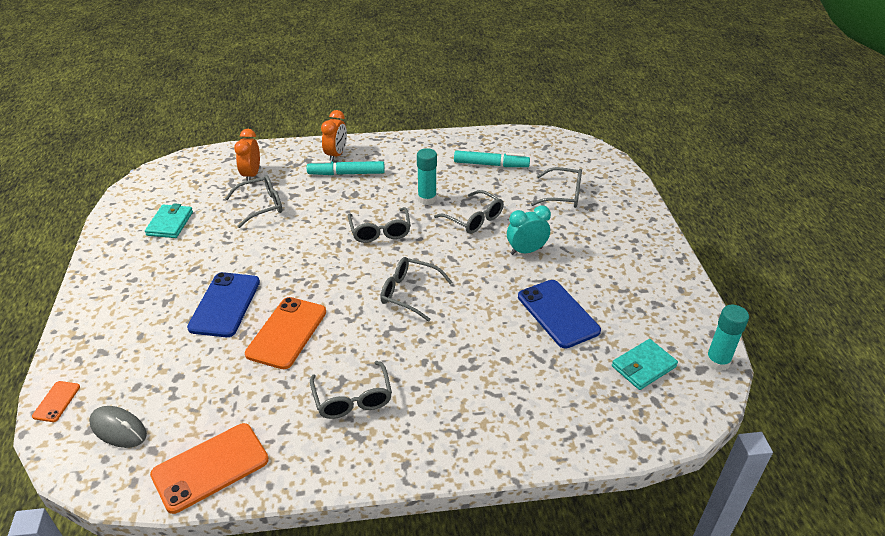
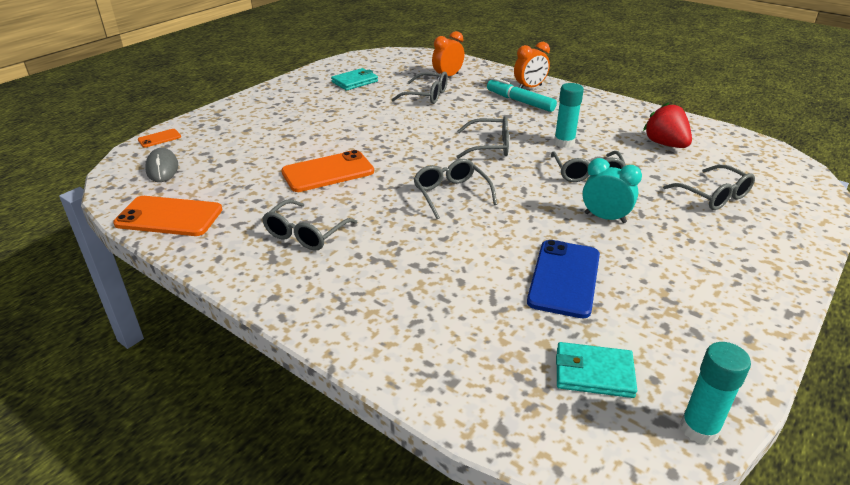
camera: 45 degrees right, 5 degrees down
(225, 304) = (317, 137): blue phone -> none
(380, 232) = (490, 146): grey glasses -> grey glasses turned 120 degrees counterclockwise
(491, 165) = (665, 144): turquoise marker -> red strawberry

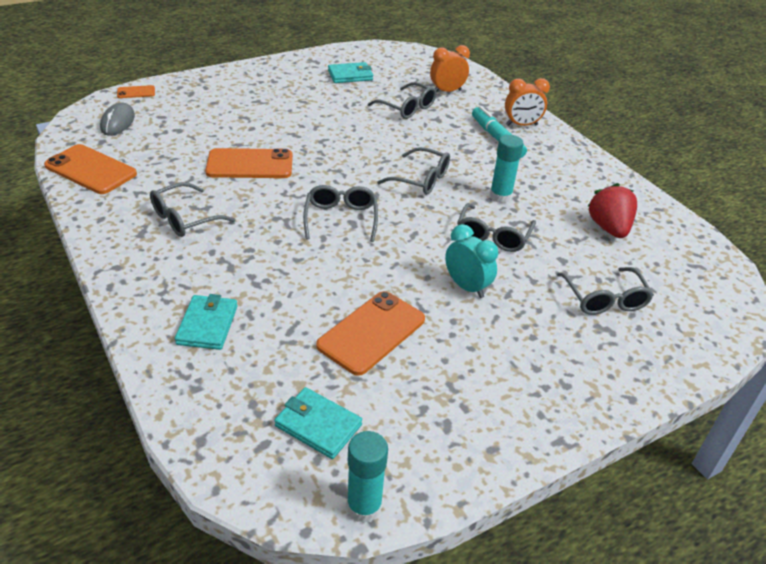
camera: 20 degrees right, 5 degrees up
(412, 320) = (207, 325): none -> turquoise wallet
(564, 278) = (371, 332): blue phone -> orange phone

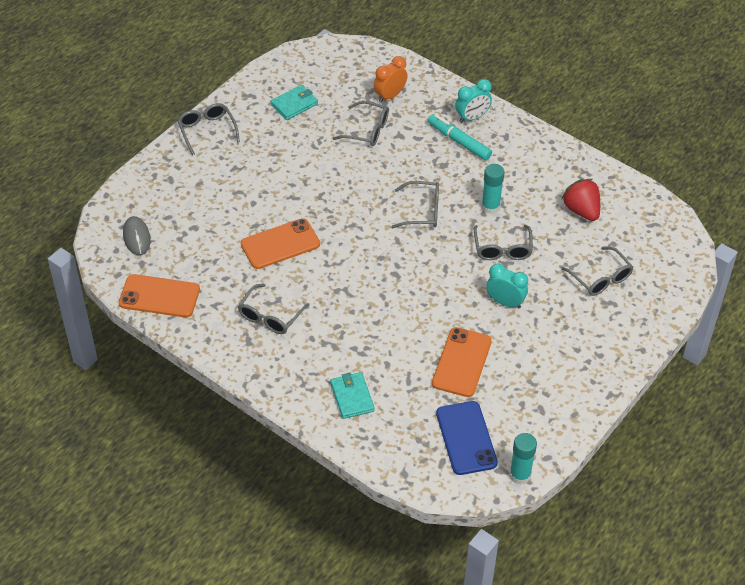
camera: 20 degrees left, 10 degrees up
(136, 92) = (122, 196): orange phone -> none
(318, 425) = (466, 438): turquoise wallet -> blue phone
(341, 218) = (384, 273): grey glasses -> grey glasses (207, 130)
(521, 125) = (472, 117): orange clock -> turquoise clock

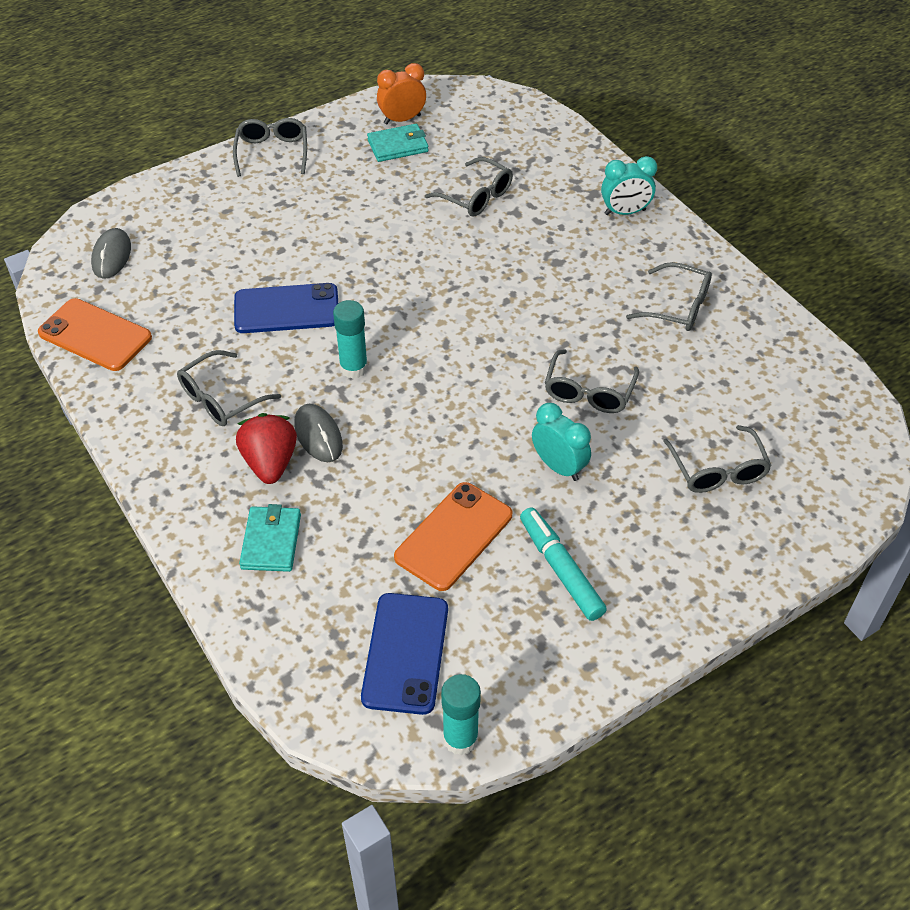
camera: 20 degrees right, 0 degrees up
(280, 244) = (286, 309): orange phone -> blue phone
(346, 323) = (318, 435): none -> grey mouse
(390, 96) = (527, 162): orange clock -> orange clock (402, 119)
(423, 211) = (500, 314): grey glasses -> grey glasses (678, 307)
(459, 141) = (593, 237): turquoise marker -> turquoise marker (560, 569)
(490, 207) = (597, 331): turquoise glue stick -> turquoise glue stick (353, 368)
(581, 210) = (728, 368): red strawberry -> red strawberry (270, 463)

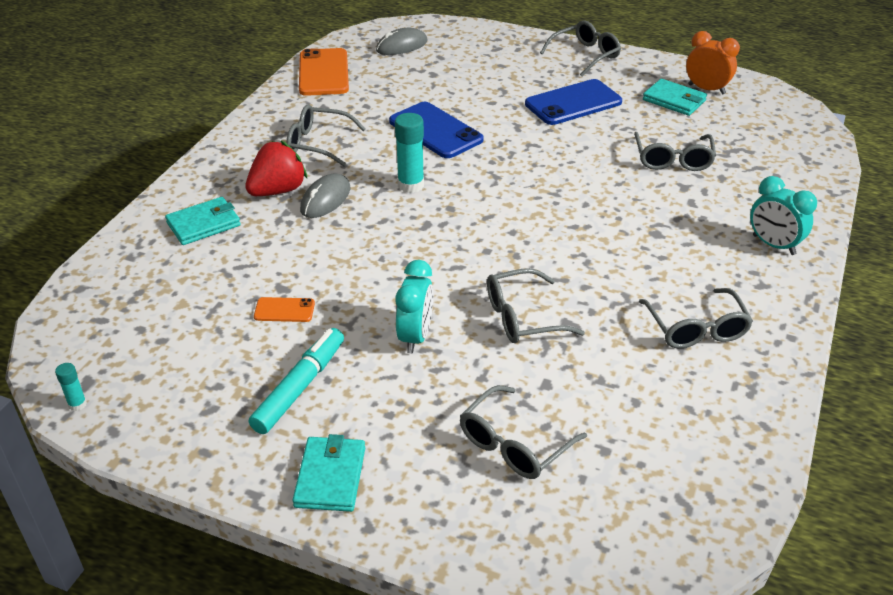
camera: 55 degrees right, 10 degrees down
(405, 653) = (144, 336): blue phone -> blue phone (573, 103)
(453, 536) = (284, 310): orange phone -> orange phone, size x0.49
(460, 738) = (77, 404): turquoise glue stick -> turquoise glue stick, size x0.52
(675, 594) = (330, 477): none -> turquoise wallet

